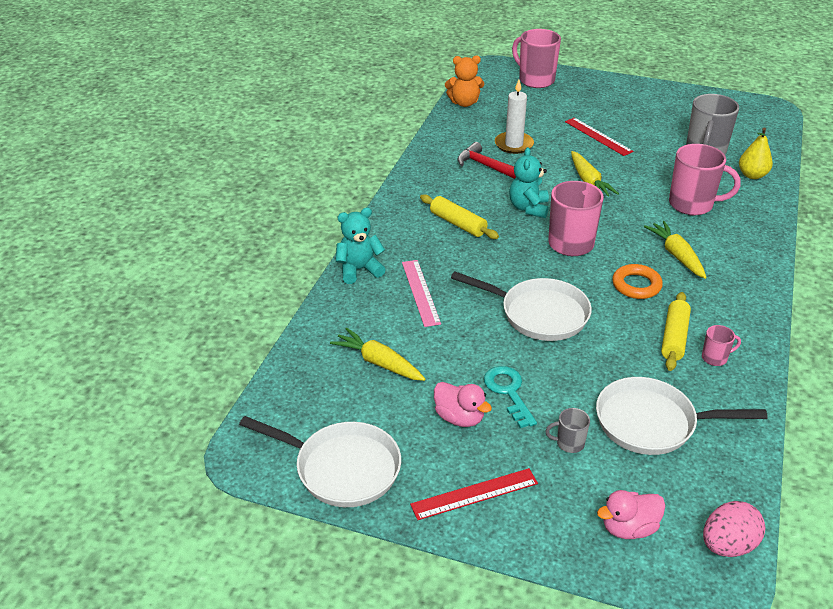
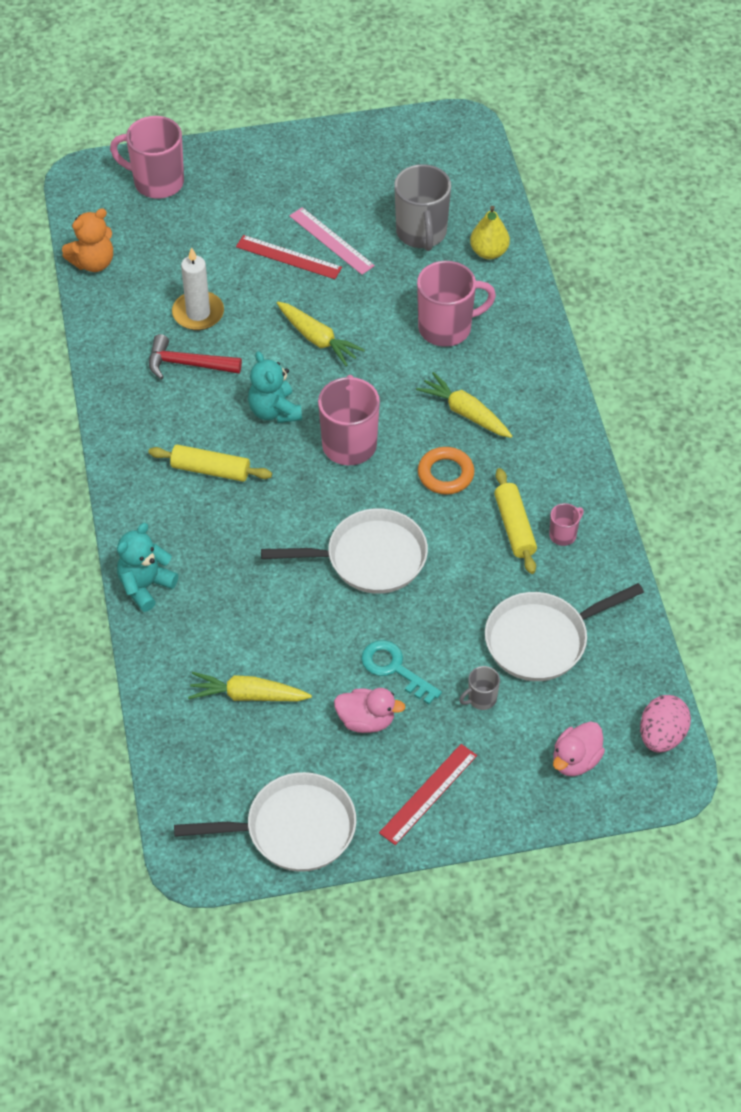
camera: 30 degrees left, 15 degrees up
(420, 292) = (231, 586): pink ruler -> pink ruler (331, 241)

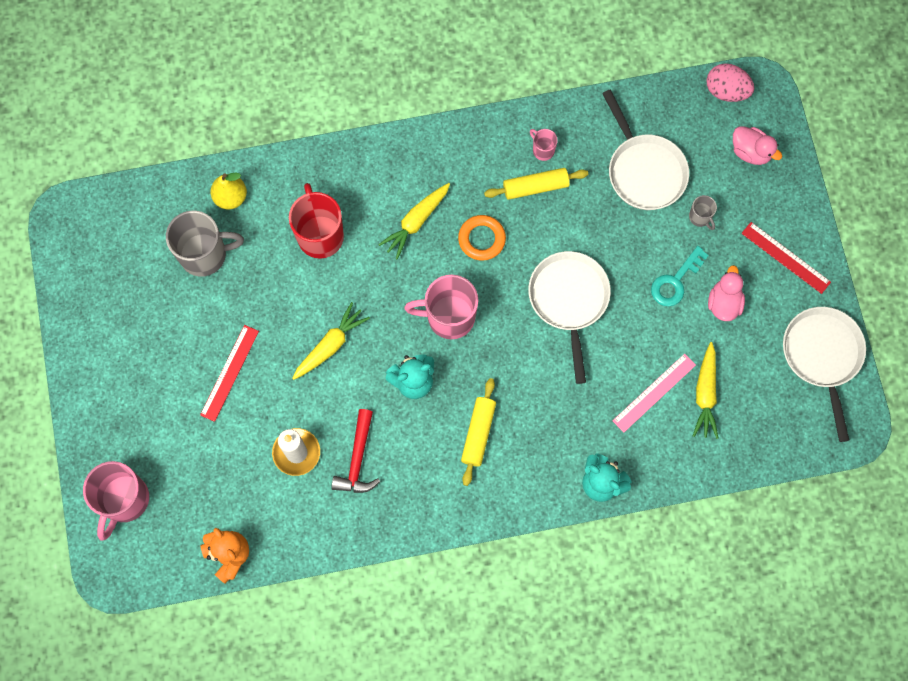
camera: 90 degrees left, 20 degrees up
(331, 241) = (210, 334): pink ruler -> pink ruler (654, 393)
(447, 328) = (320, 235): pink mug -> red mug

